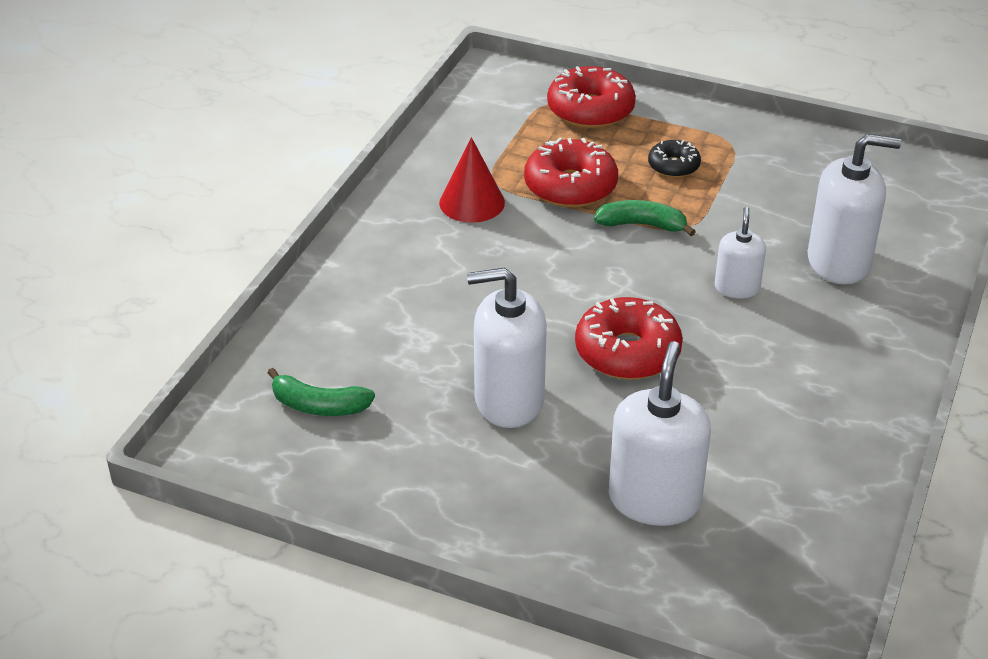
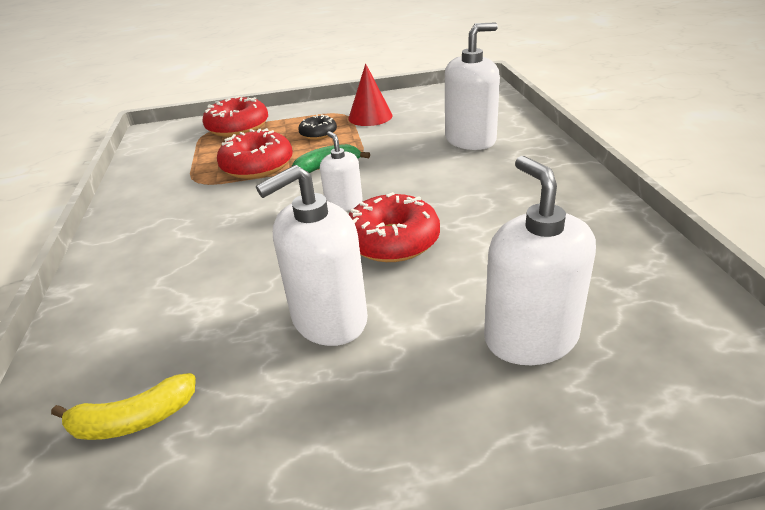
camera: 30 degrees left, 5 degrees down
(319, 406) = (133, 420): green banana -> yellow banana
(472, 202) = (188, 199): red cone -> red cone (370, 117)
(737, 288) = (425, 174): white soap dispenser -> white soap dispenser (344, 204)

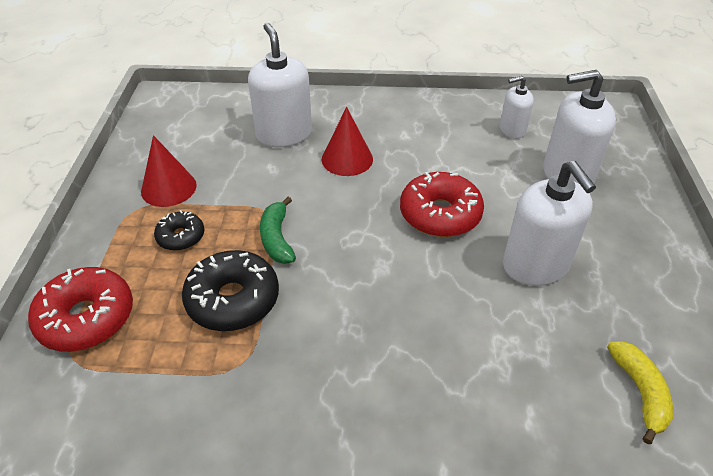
camera: 80 degrees left, 10 degrees up
(257, 166) = (233, 300): red donut -> black donut
(344, 204) = (364, 235): white soap dispenser -> white soap dispenser (512, 130)
(453, 175) = (347, 159): none -> red cone

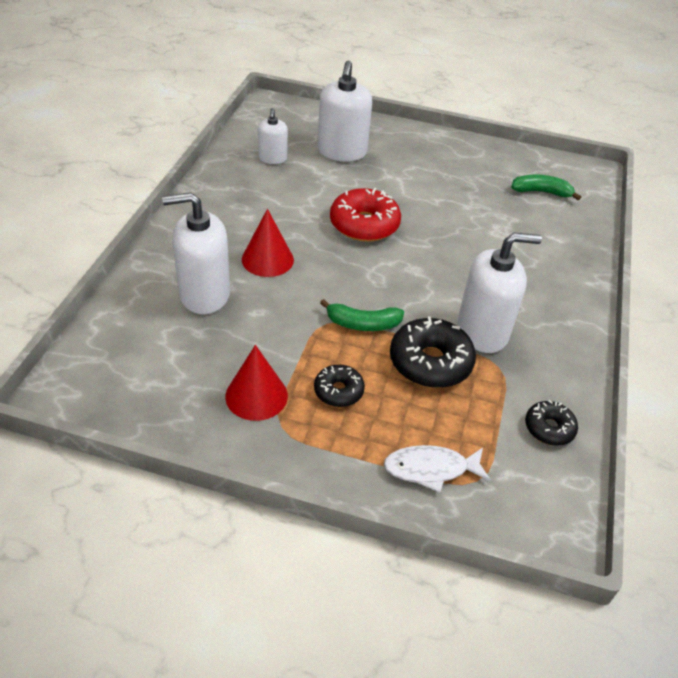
camera: 80 degrees left, 0 degrees up
(86, 318) = (431, 469): red donut -> white fish
(146, 424) = (549, 428): none -> black donut
(535, 265) = (432, 196): white soap dispenser -> white soap dispenser (482, 331)
(640, 392) = (541, 192): yellow banana -> green banana

